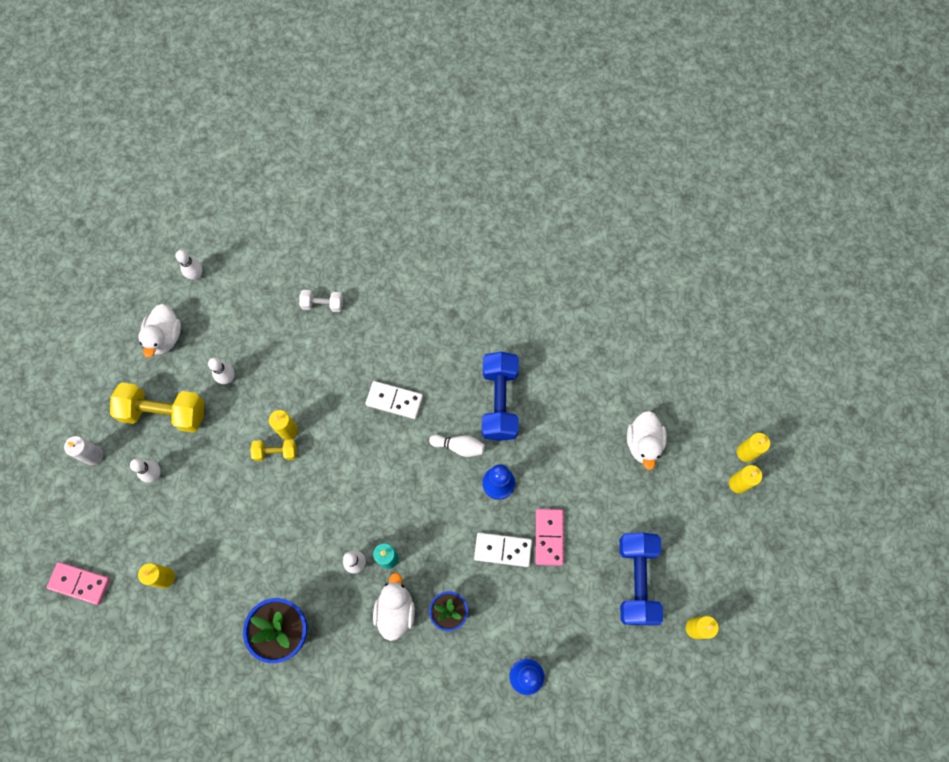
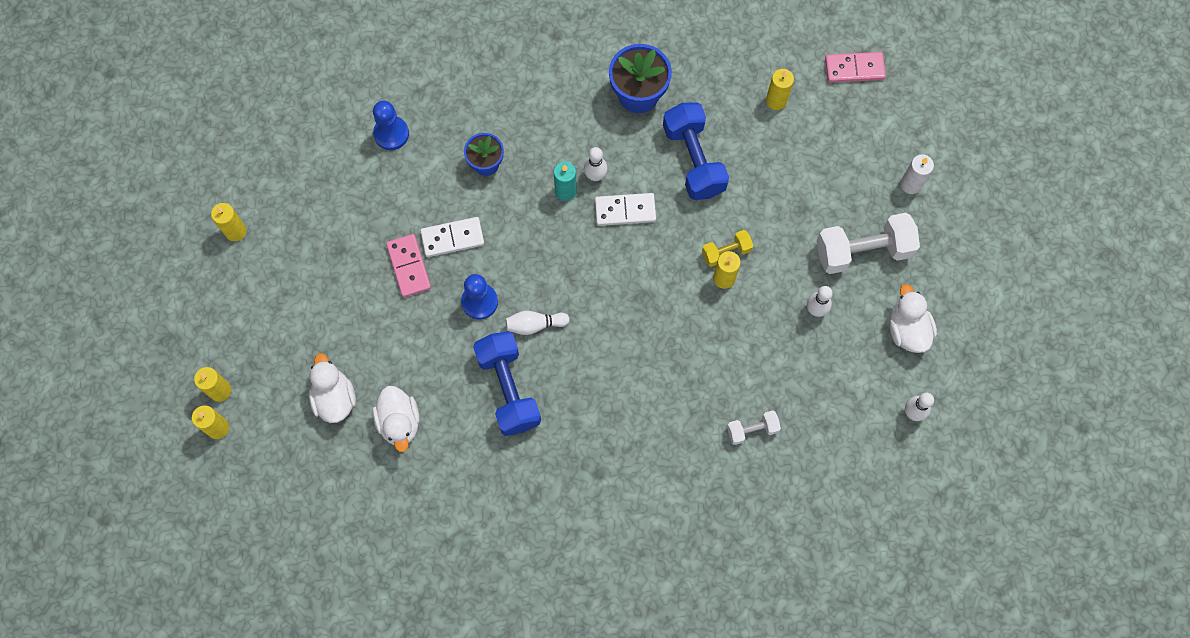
camera: 160 degrees right, 0 degrees up
(154, 474) = (839, 188): white bowling pin -> none
(164, 412) = (863, 251): yellow dumbbell -> white dumbbell
(394, 401) = (624, 349): white domino -> white domino (625, 210)
(395, 610) = (539, 147): white duck -> white duck (399, 422)
(636, 580) = (306, 255): blue dumbbell -> blue dumbbell (693, 160)

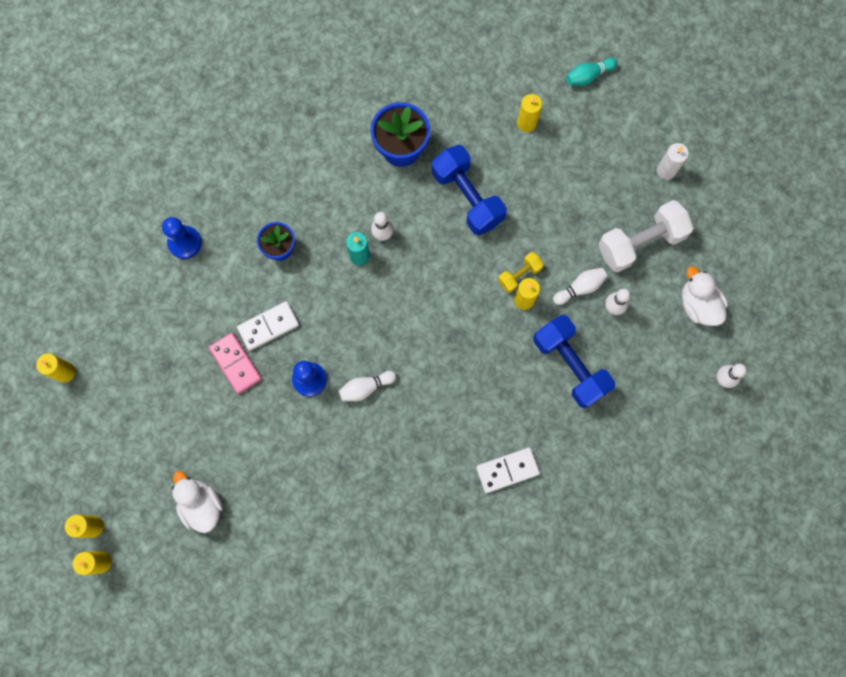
camera: 15 degrees left, 5 degrees up
(399, 422) = (267, 511): white duck -> none
(508, 389) = (358, 453): blue dumbbell -> blue dumbbell (570, 365)
(625, 210) = (418, 260): white domino -> white domino (507, 470)
(752, 430) = (586, 433): white dumbbell -> none
(786, 281) = (580, 288): none -> white bowling pin
(854, 68) = (588, 76): pink domino -> turquoise bowling pin

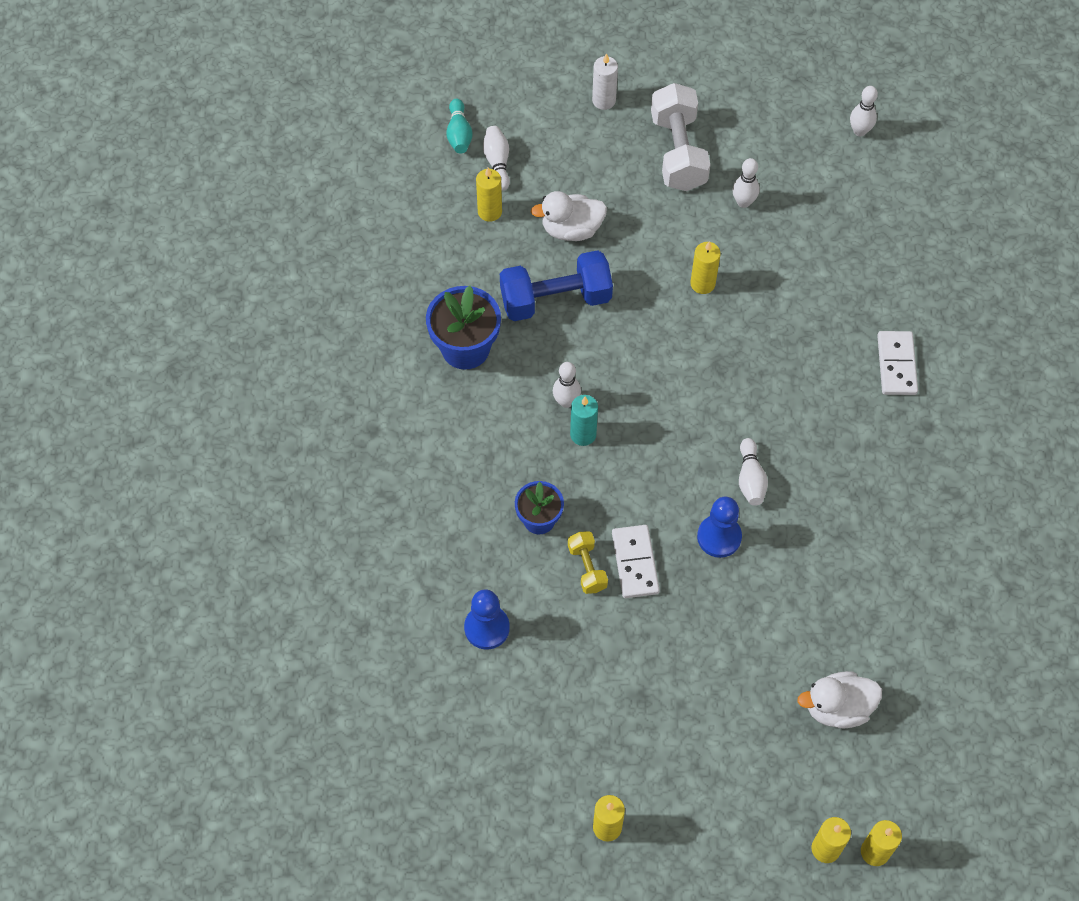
camera: 70 degrees left, 15 degrees down
(235, 363) = (669, 614): pink domino -> none
(519, 275) = (671, 278): yellow dumbbell -> yellow dumbbell (587, 568)
(570, 365) = (795, 264): blue dumbbell -> none
(580, 288) = (709, 225): white bowling pin -> white bowling pin (497, 162)
(698, 305) = (769, 124): white duck -> white duck (571, 229)

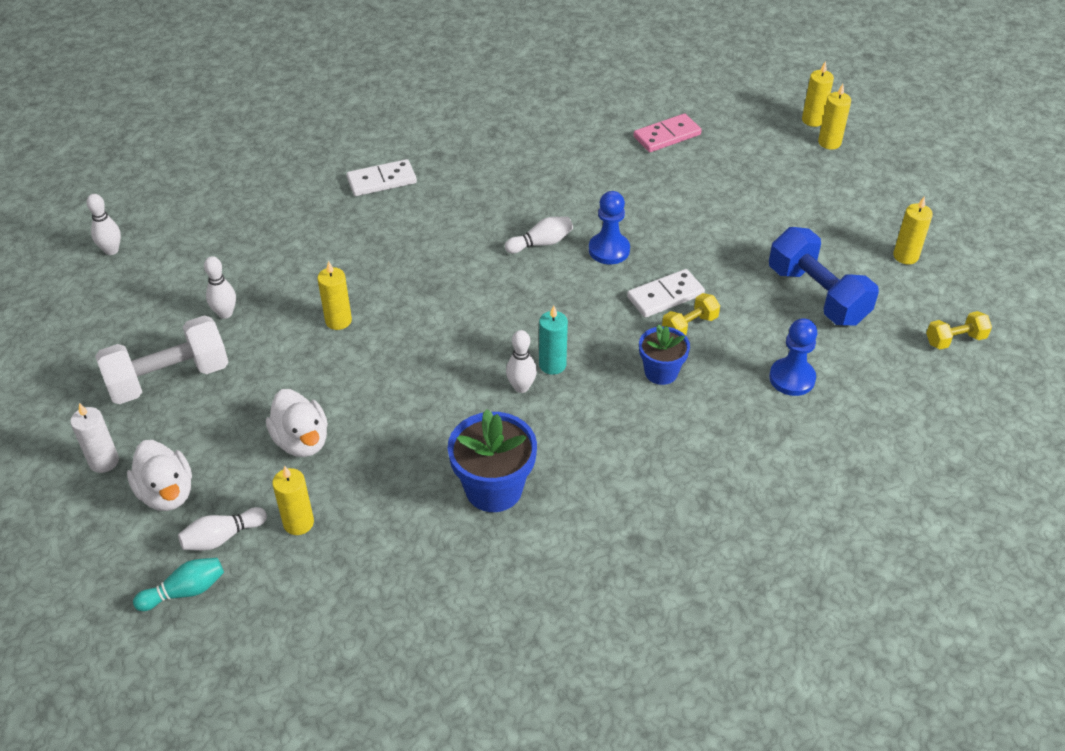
camera: 110 degrees left, 15 degrees down
(473, 807) = (955, 340): none -> yellow dumbbell
(555, 299) = (400, 429): blue dumbbell -> blue dumbbell (817, 295)
(837, 708) = (717, 157): white duck -> white duck (167, 493)
(892, 670) = (667, 136): none -> pink domino

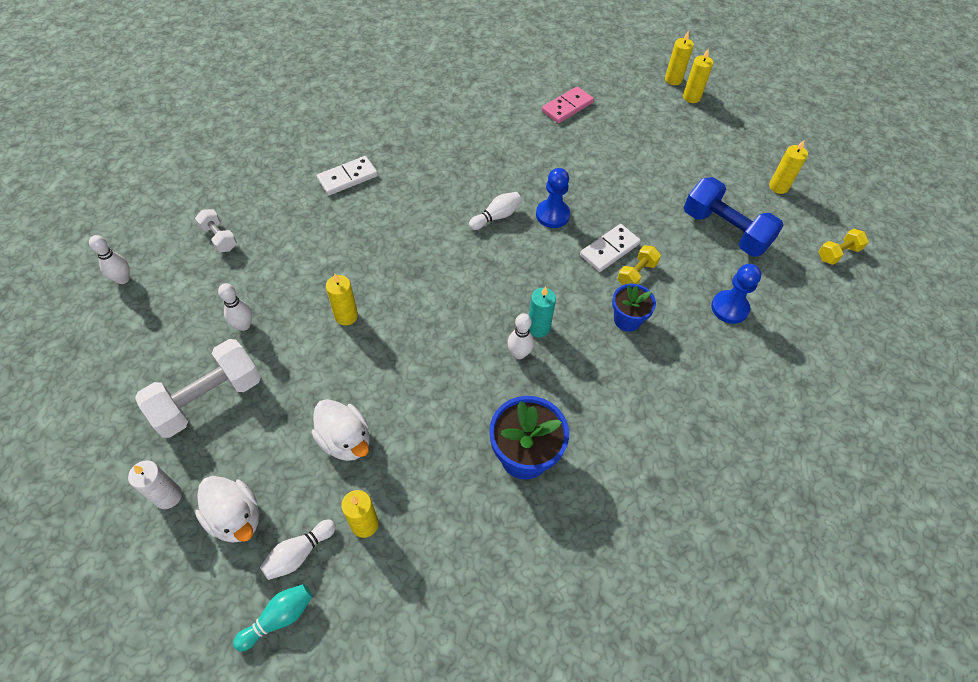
camera: 15 degrees left, 10 degrees up
(223, 223) = (219, 238): none -> white dumbbell

